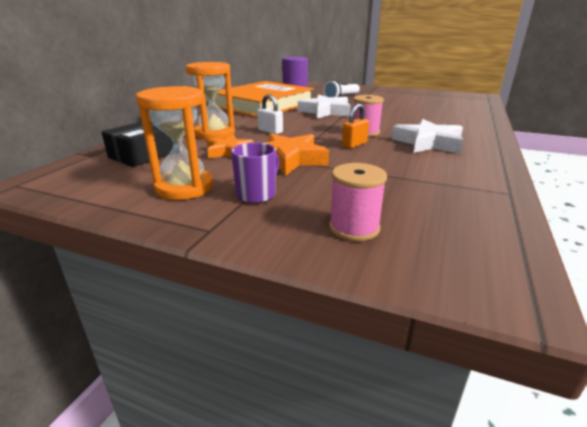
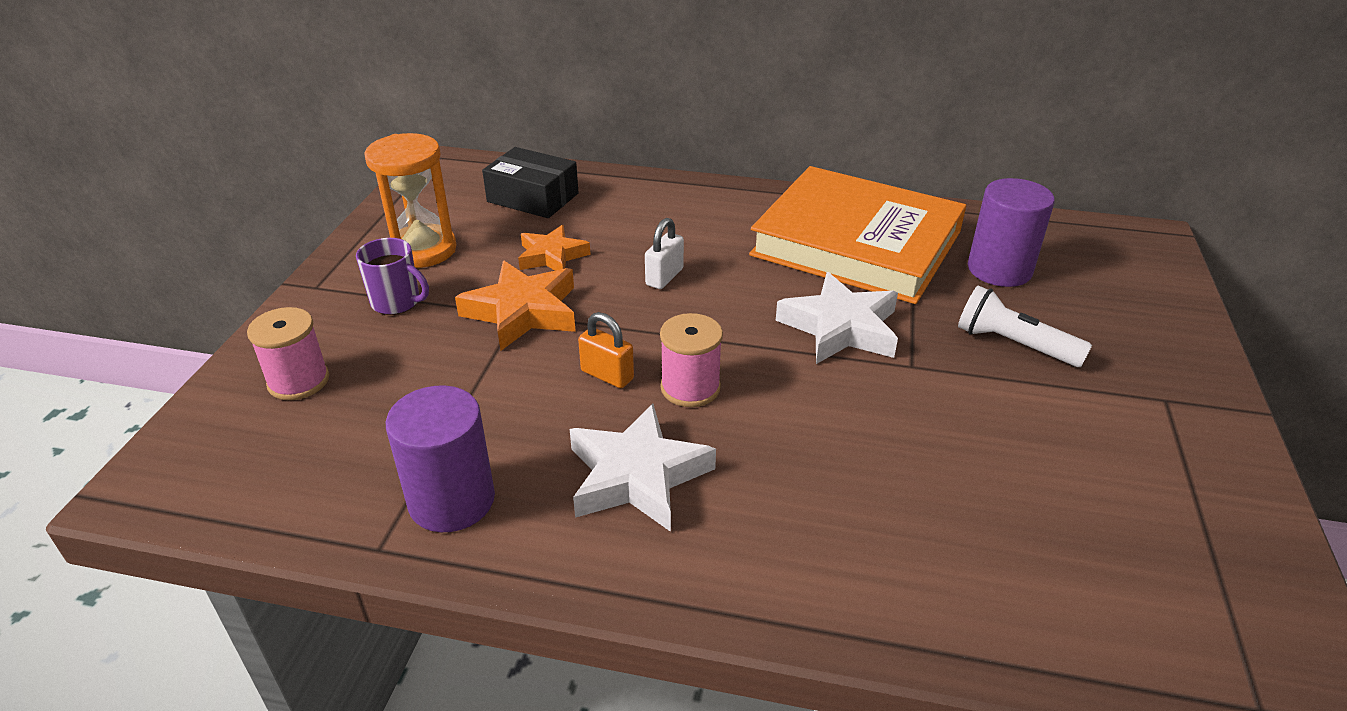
camera: 80 degrees right, 10 degrees up
(215, 134) = (636, 228): orange hourglass -> none
(462, 176) = (452, 500): none -> purple cylinder

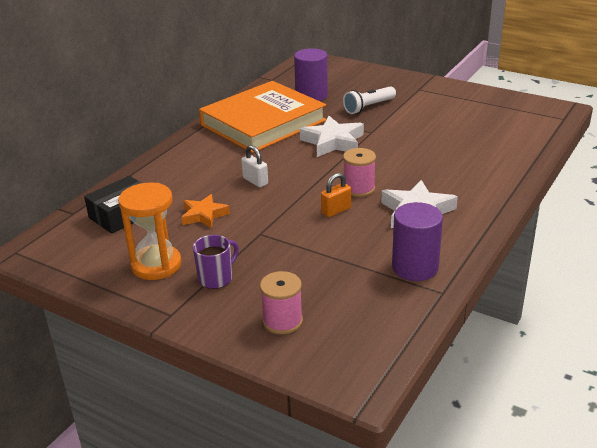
camera: 70 degrees left, 5 degrees down
(523, 312) = (259, 231): orange star -> none

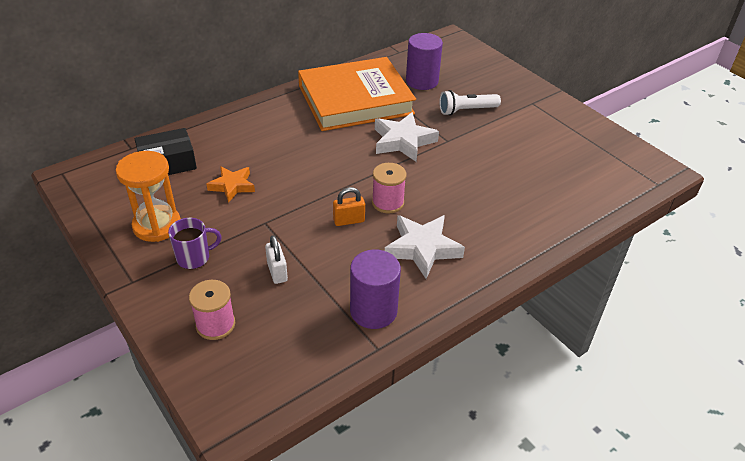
camera: 20 degrees right, 10 degrees up
(255, 181) = (301, 163): white padlock -> white padlock (277, 272)

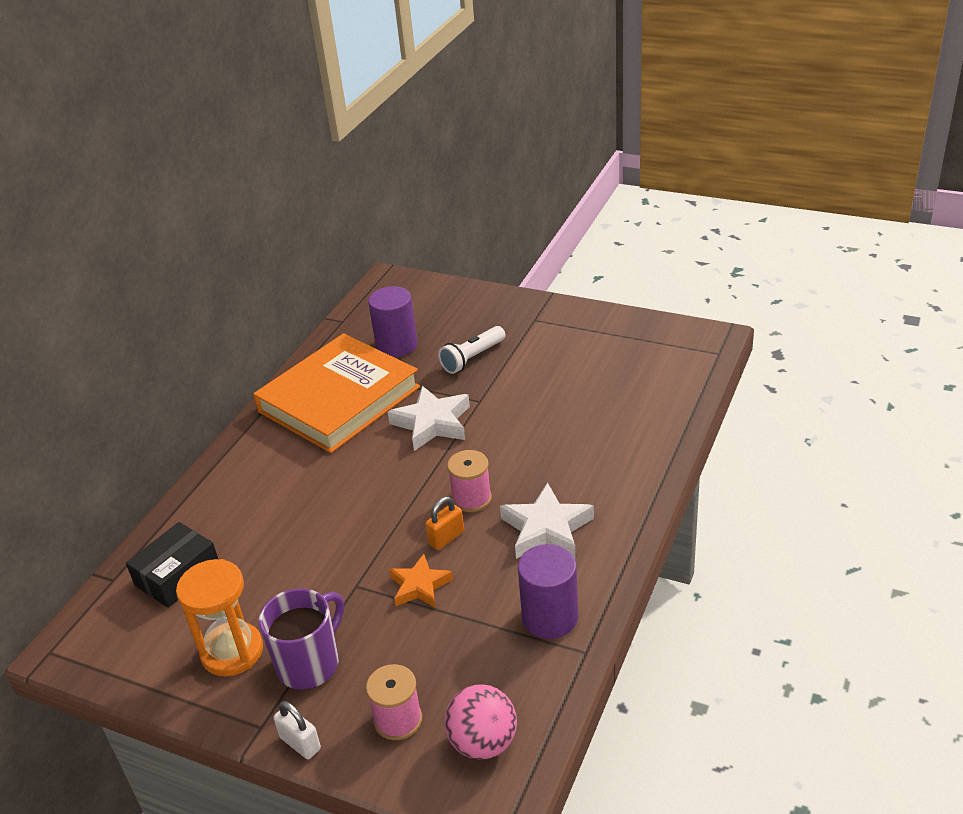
camera: 25 degrees left, 5 degrees down
(194, 258) = (309, 664): purple mug -> purple mug, size x1.50
(232, 186) = (281, 564): orange star -> orange star (420, 586)
(255, 372) = (483, 743): none -> pink ball
(277, 272) = (416, 631): white padlock -> white padlock (300, 743)

